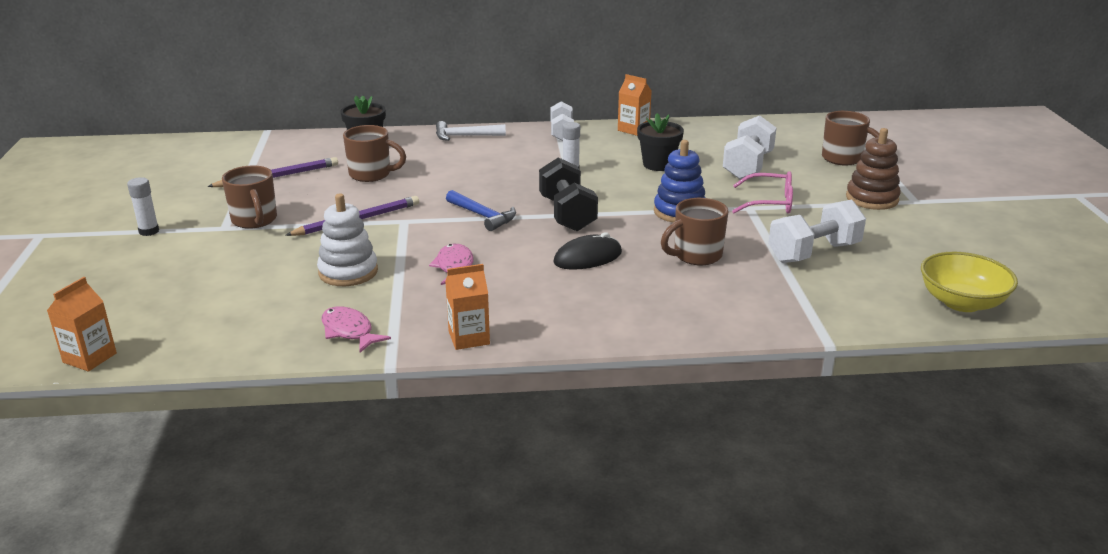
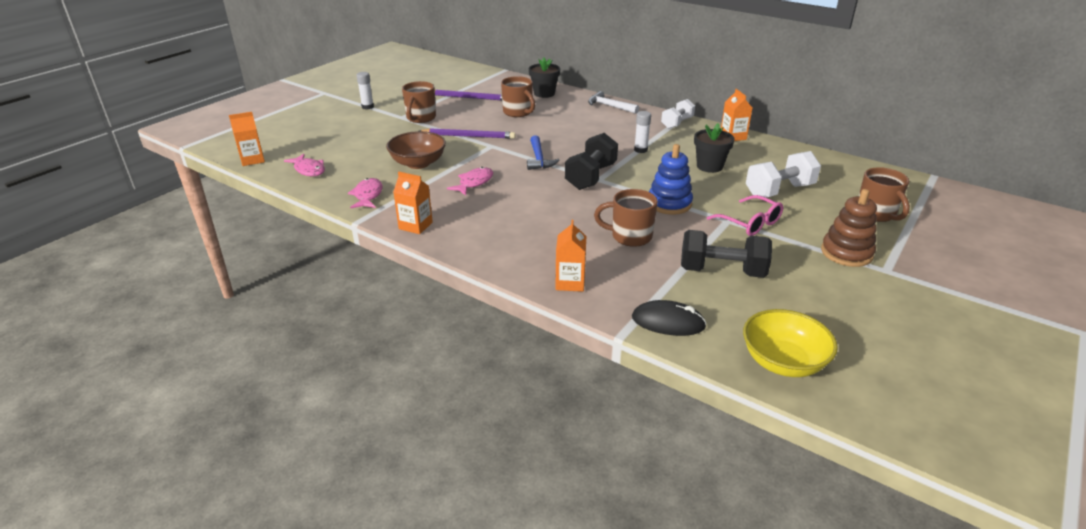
camera: 40 degrees right, 5 degrees up
(207, 336) = (309, 170): none -> pink fish
(348, 272) = (418, 163): white stacking toy -> brown bowl
(587, 258) = (557, 208): black mouse -> black mouse (668, 322)
(715, 319) = (570, 282): none -> orange carton
(814, 253) = (721, 271): white dumbbell -> black dumbbell

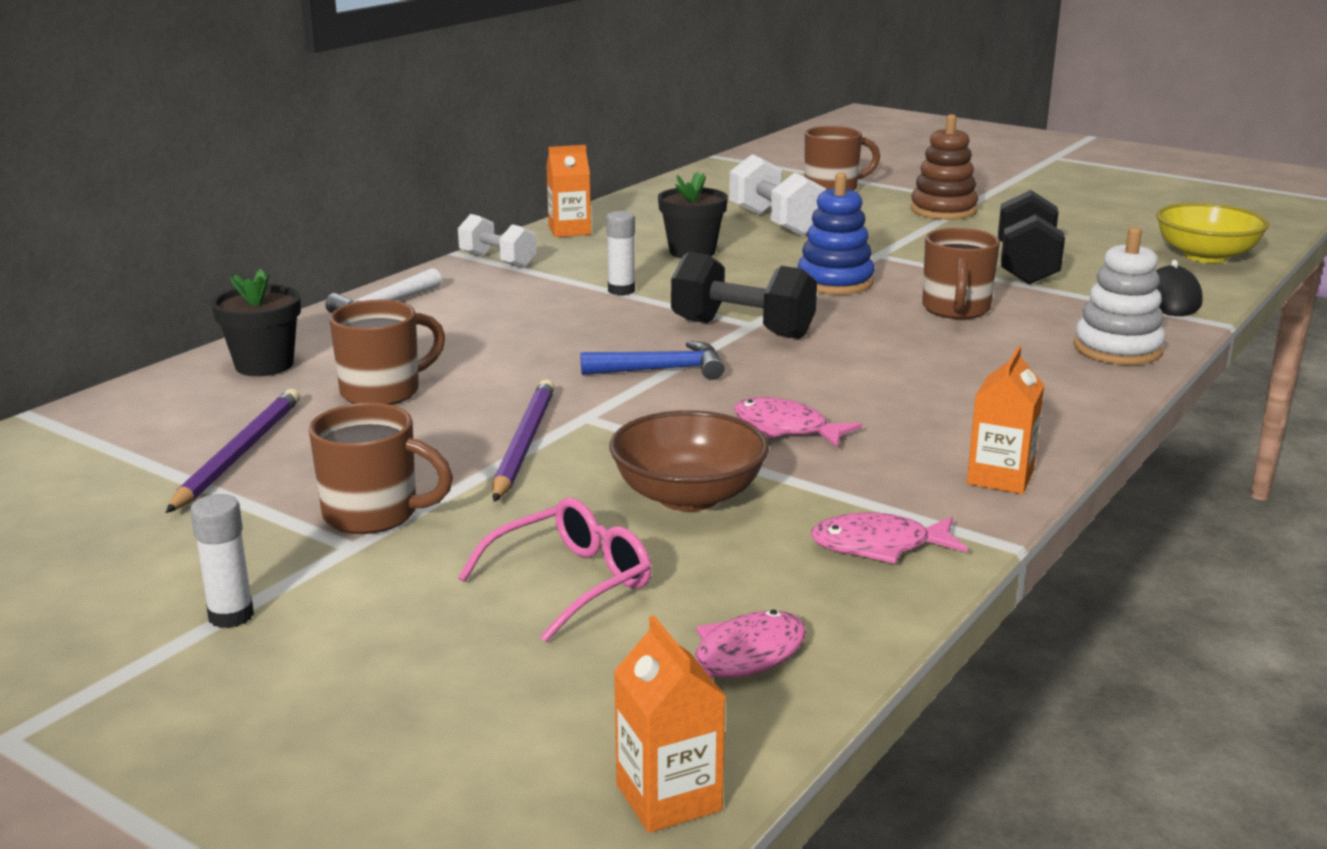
camera: 90 degrees left, 10 degrees down
(570, 282) = (1117, 349): orange carton -> white stacking toy
(749, 223) = (882, 244): pink glasses -> pink glasses (570, 582)

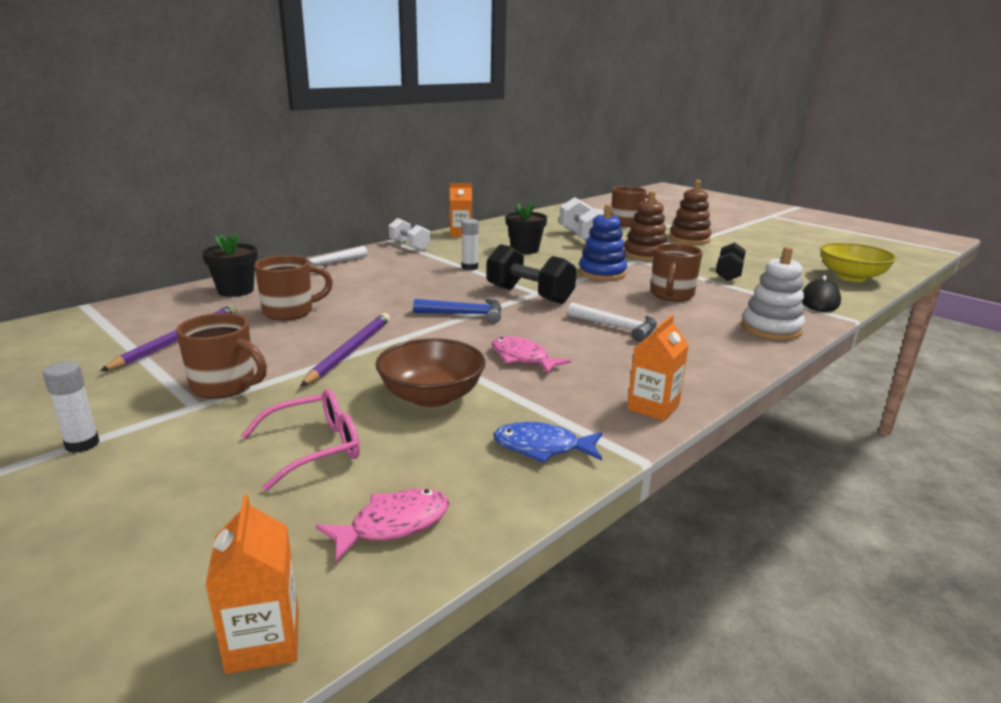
camera: 10 degrees right, 0 degrees up
(879, 546) = (542, 447): pink fish -> blue fish
(886, 244) = (645, 254): none -> brown stacking toy
(898, 368) = (616, 327): none -> white hammer
(1026, 267) = (728, 274): black dumbbell -> black dumbbell, size x0.66

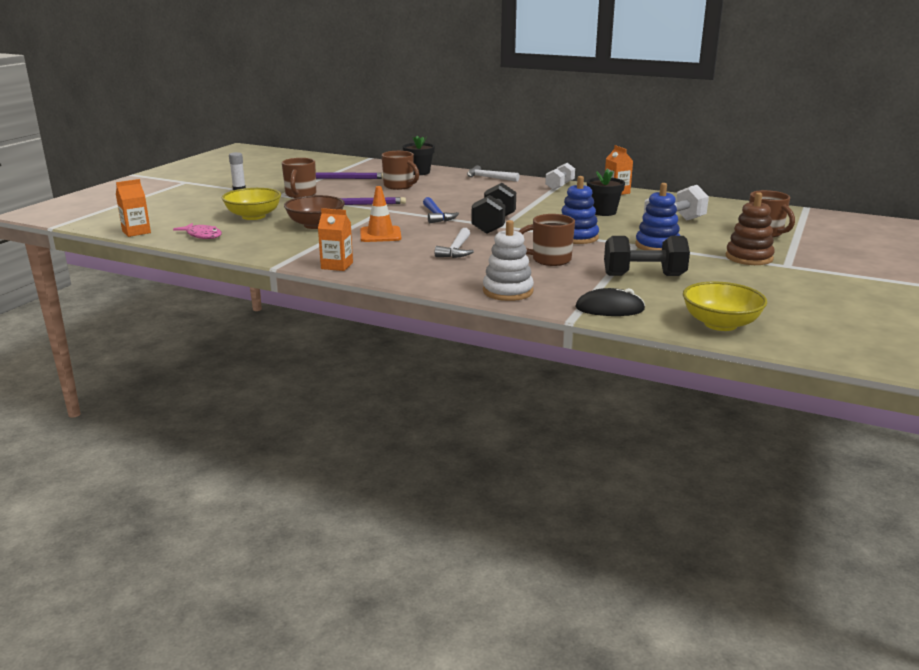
camera: 70 degrees right, 0 degrees up
(314, 448) = (253, 216): pink glasses -> yellow bowl
(469, 267) = (533, 205): white glue stick -> none
(522, 358) = (380, 235): pink fish -> orange traffic cone
(542, 447) = (276, 249): blue fish -> none
(645, 254) = (657, 246): brown stacking toy -> blue stacking toy
(728, 274) = (644, 275): black dumbbell -> black dumbbell, size x1.51

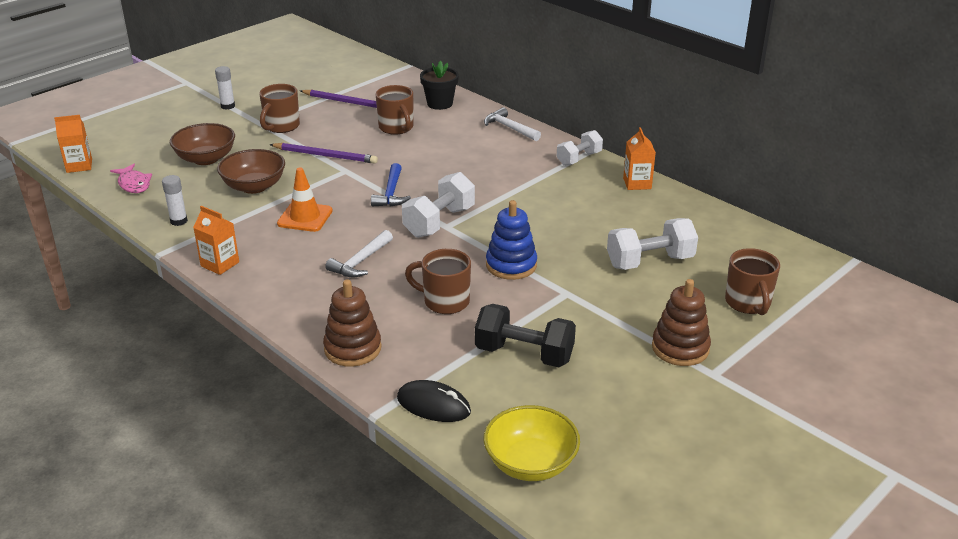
camera: 20 degrees right, 10 degrees up
(253, 216) = (206, 159): yellow bowl -> brown bowl
(270, 249) = (179, 221): none -> white glue stick
(494, 224) = (439, 222): black dumbbell -> white dumbbell
(508, 291) = (353, 348): white stacking toy -> brown stacking toy
(603, 212) = (585, 221): black flower pot -> none
(657, 246) = (590, 301): blue stacking toy -> none

